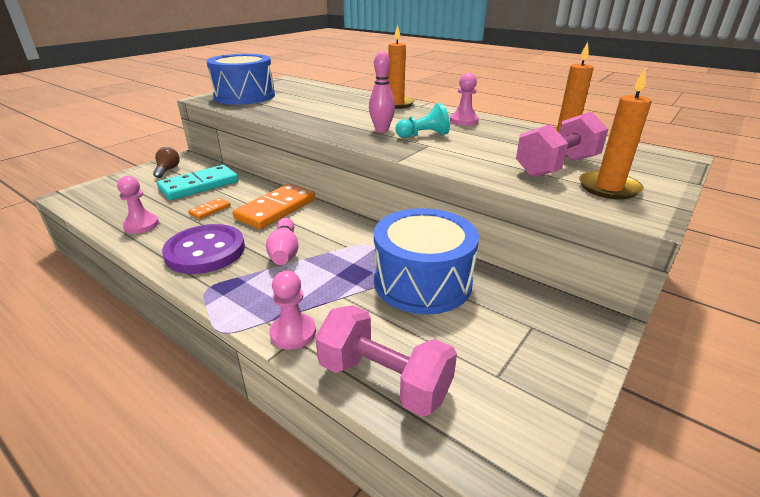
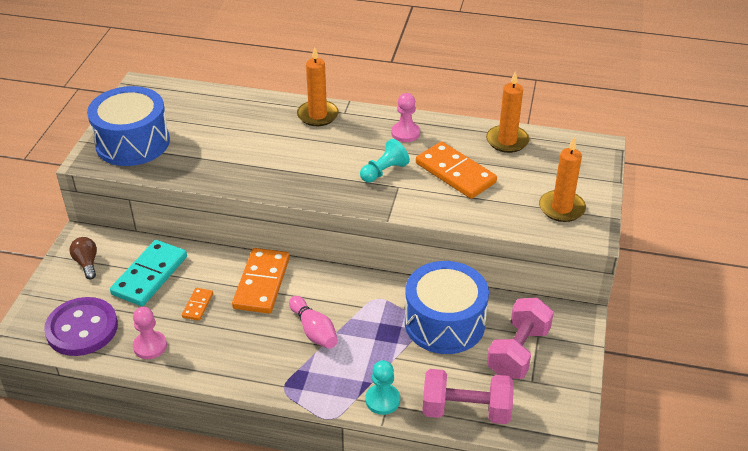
camera: 25 degrees left, 10 degrees up
(205, 251) = (244, 354): purple button -> purple button (82, 328)
(293, 333) = (382, 400): pink pawn -> turquoise pawn
(381, 130) = (339, 173): pink bowling pin -> none
(495, 147) = (455, 173): none -> orange domino
(556, 167) = (516, 190): pink dumbbell -> pink dumbbell (518, 352)

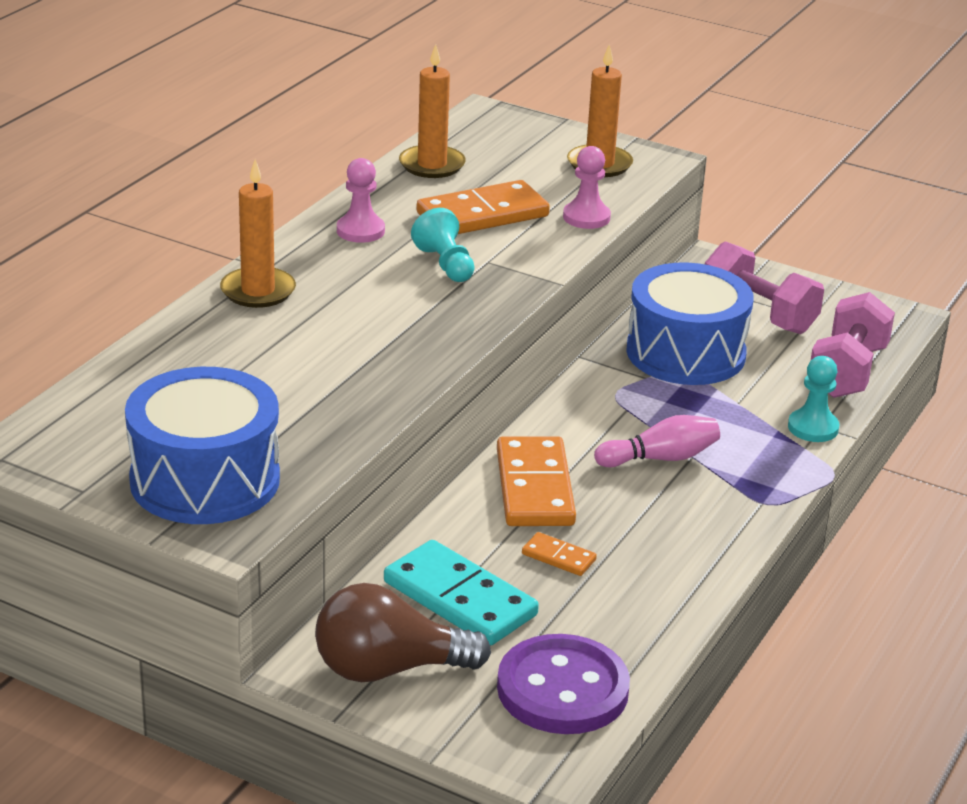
camera: 75 degrees left, 10 degrees down
(87, 263) = (388, 669): brown light bulb -> brown light bulb, size x1.86
(150, 346) = (634, 618): pink pawn -> pink pawn (586, 217)
(262, 283) = (535, 487): orange domino -> orange domino turned 60 degrees clockwise

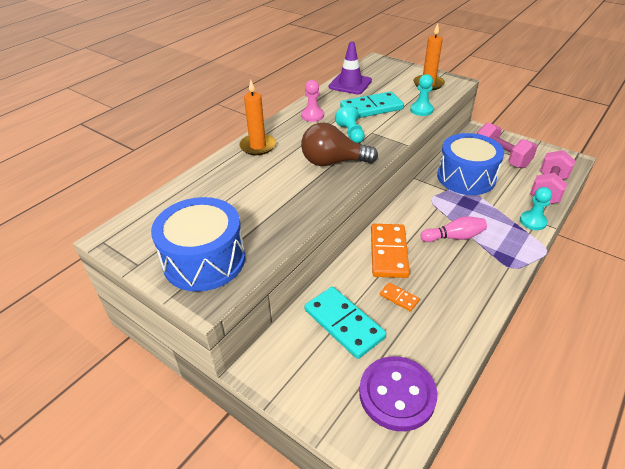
camera: 10 degrees right, 10 degrees up
(388, 669) = (299, 372): brown light bulb -> brown light bulb (333, 162)
(432, 165) = (350, 84): orange candle -> purple traffic cone
(482, 214) = (371, 108): orange domino -> turquoise domino
(586, 217) = (421, 110): pink pawn -> turquoise pawn

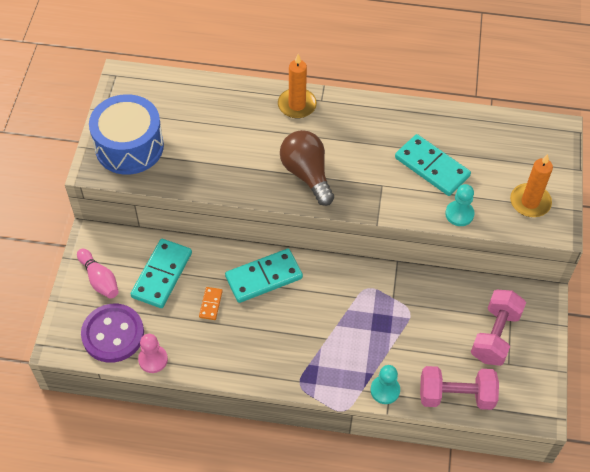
camera: 60 degrees right, 15 degrees up
(312, 116) = (381, 122): pink pawn -> pink pawn (153, 359)
(350, 84) = (475, 127): purple traffic cone -> none
(351, 133) = (367, 168): turquoise pawn -> none
(389, 252) = (264, 277): orange domino -> turquoise domino
(454, 237) = (317, 324): pink bowling pin -> pink bowling pin (99, 279)
(466, 177) = (429, 309): blue drum -> none

